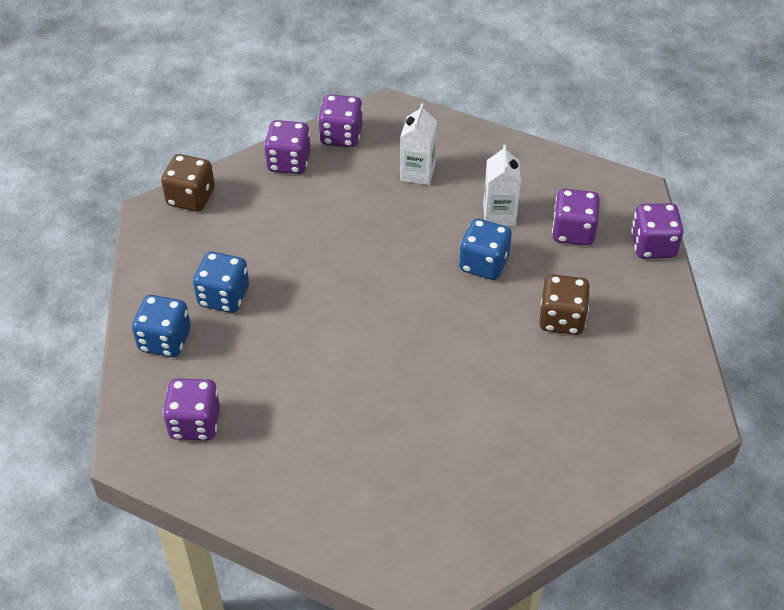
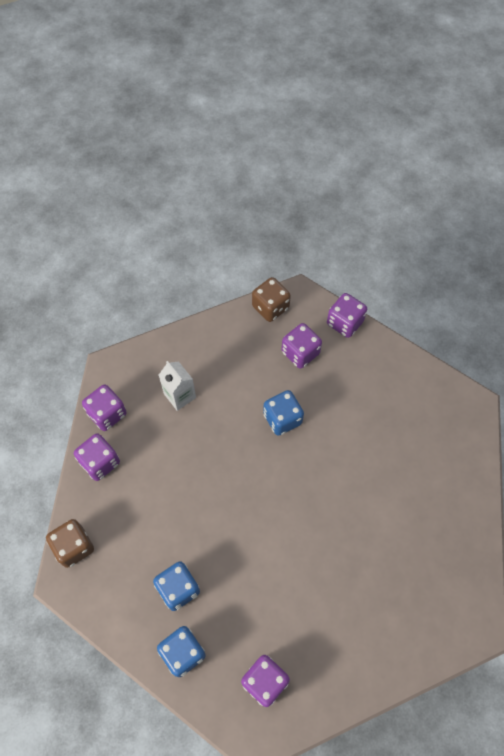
camera: 50 degrees left, 15 degrees up
(499, 214) = (253, 379): white carton -> none
(561, 319) = (356, 412): brown dice -> brown dice (270, 307)

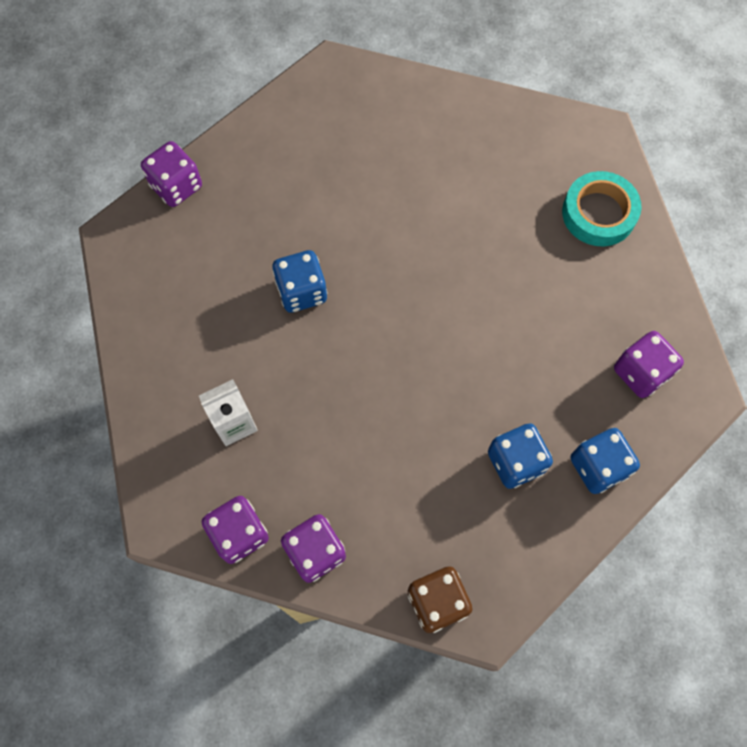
camera: 80 degrees left, 5 degrees up
(270, 307) = (124, 276): brown dice -> none
(300, 353) = (208, 251): purple dice -> none
(399, 633) = (598, 213): none -> turquoise tape

